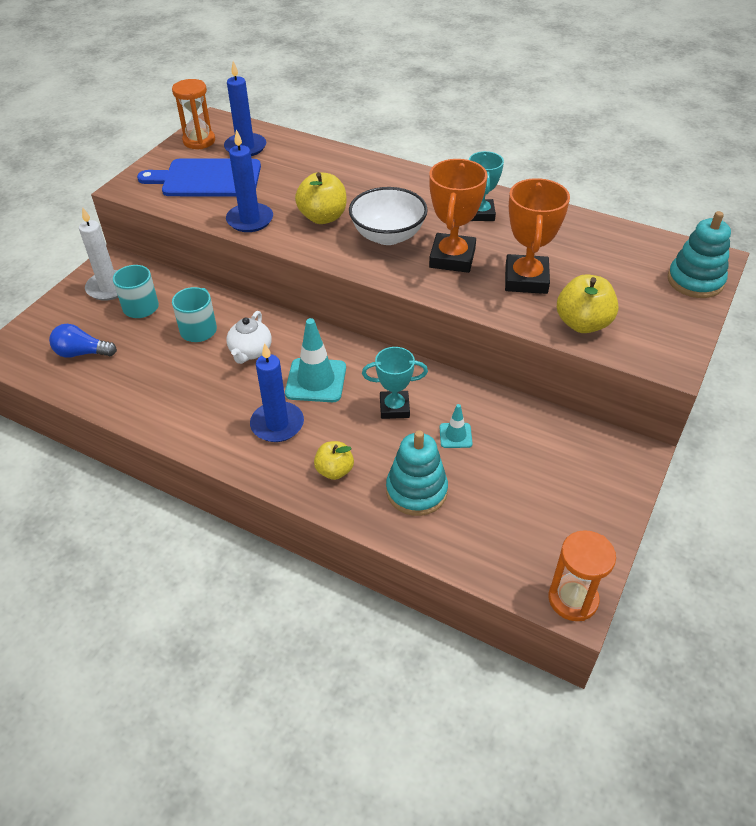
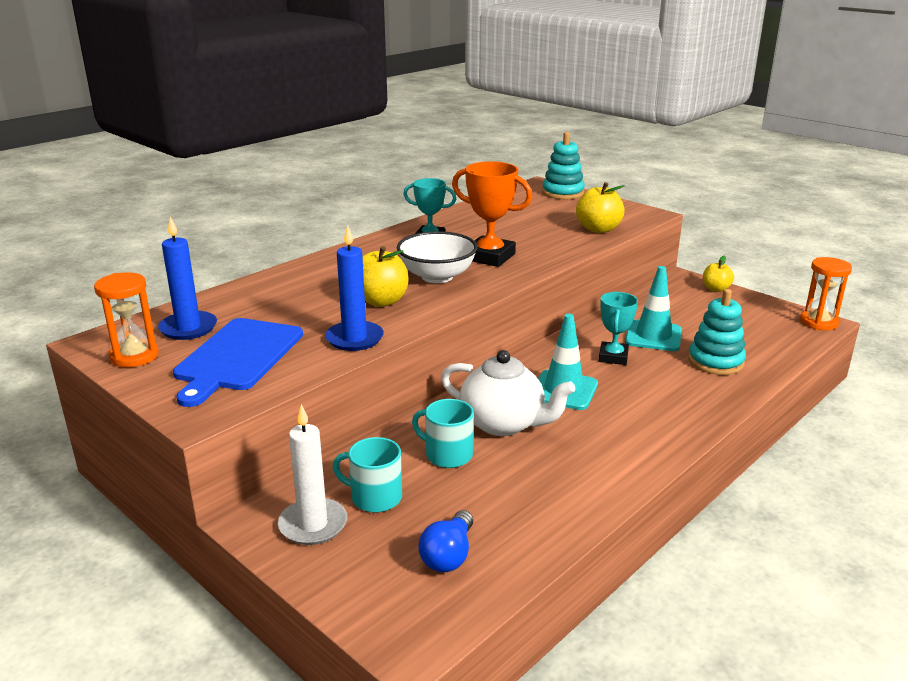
camera: 75 degrees left, 20 degrees down
(250, 352) = (503, 423): white teapot -> white teapot, size x1.62
(277, 424) = (622, 418): blue candle -> none
(334, 470) = (689, 395): yellow apple -> yellow apple (715, 289)
(455, 435) = (653, 336): turquoise traffic cone -> turquoise traffic cone, size x1.90
(526, 279) = (535, 237): orange trophy -> none

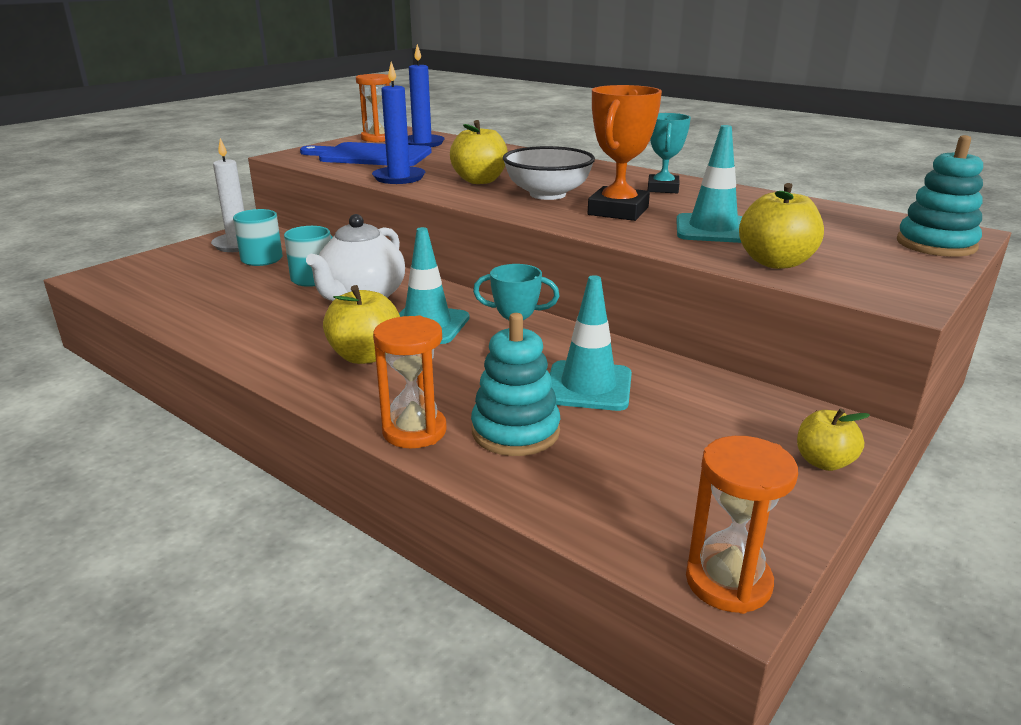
camera: 85 degrees right, 0 degrees up
(448, 555) = (175, 283): blue light bulb -> none
(535, 235) = (712, 229): none -> turquoise traffic cone
(624, 416) = (365, 356): none -> yellow apple
(727, 394) = (414, 431): none -> orange hourglass

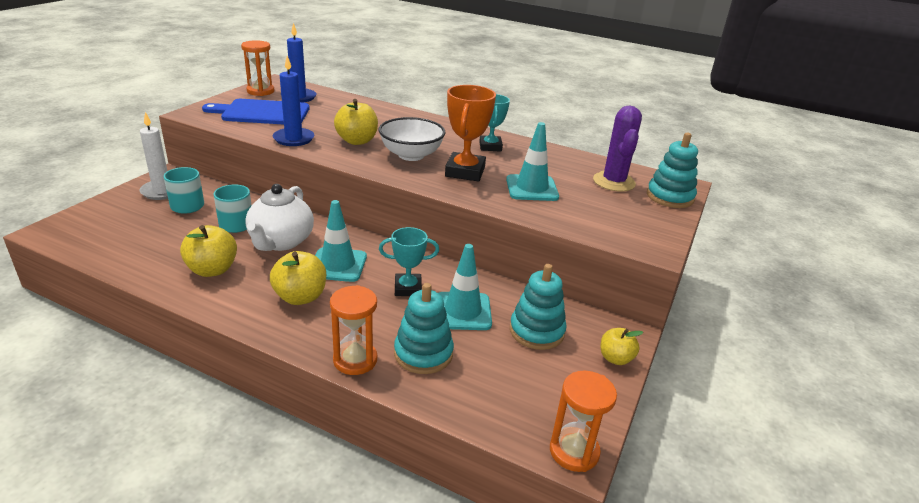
camera: 15 degrees left, 5 degrees up
(698, 418) = (536, 331): none -> turquoise stacking toy
(775, 262) = (577, 219): yellow apple -> yellow apple (212, 270)
(844, 226) = (614, 182): none -> purple cactus

